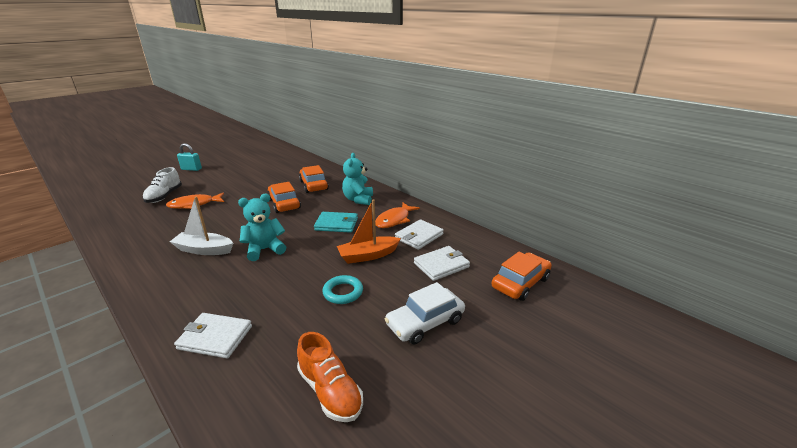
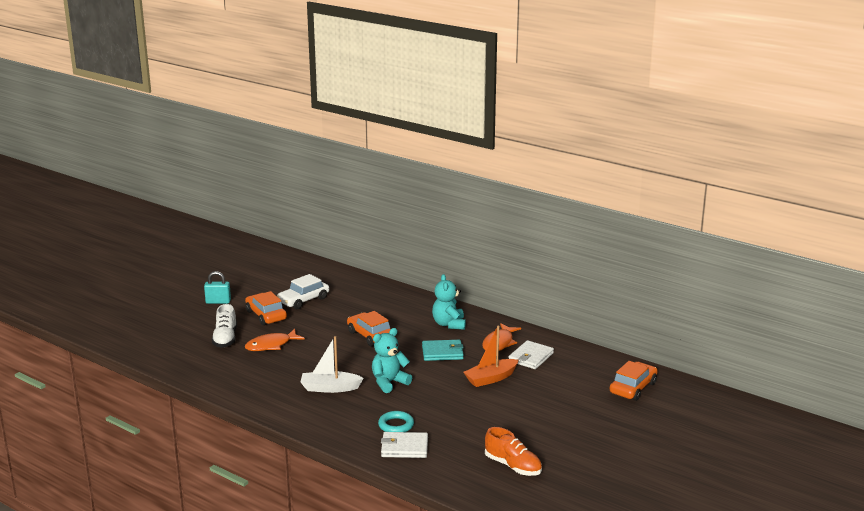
camera: 10 degrees left, 5 degrees down
(313, 185) = (387, 311): orange car -> orange car (266, 315)
(343, 292) = (485, 409): turquoise ring -> turquoise ring (396, 425)
(425, 322) = (563, 422): white car -> white car (303, 300)
(441, 265) = (561, 380): white wallet -> none

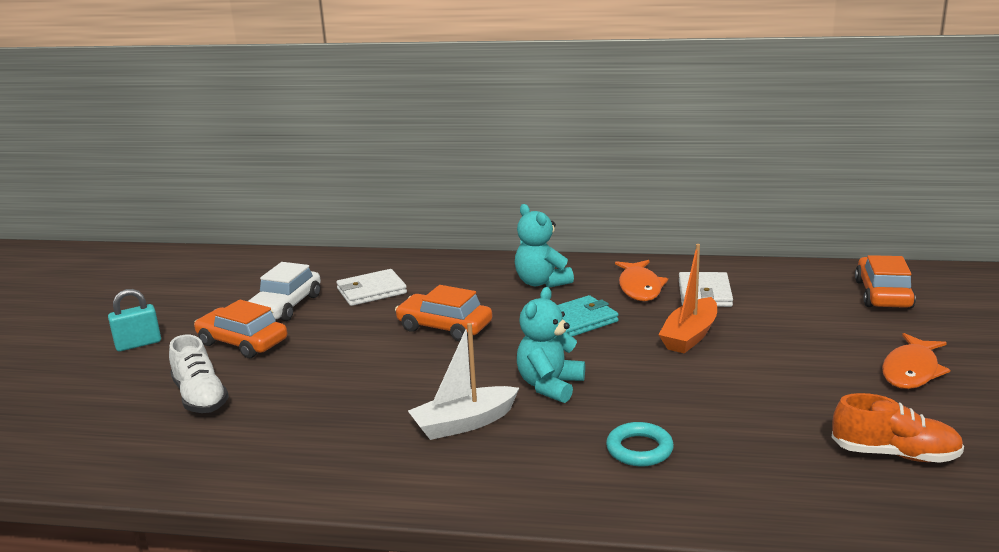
camera: 25 degrees left, 0 degrees up
(271, 345) = (294, 385): orange fish -> orange fish (911, 371)
(404, 447) = (698, 482): white wallet -> white wallet (371, 291)

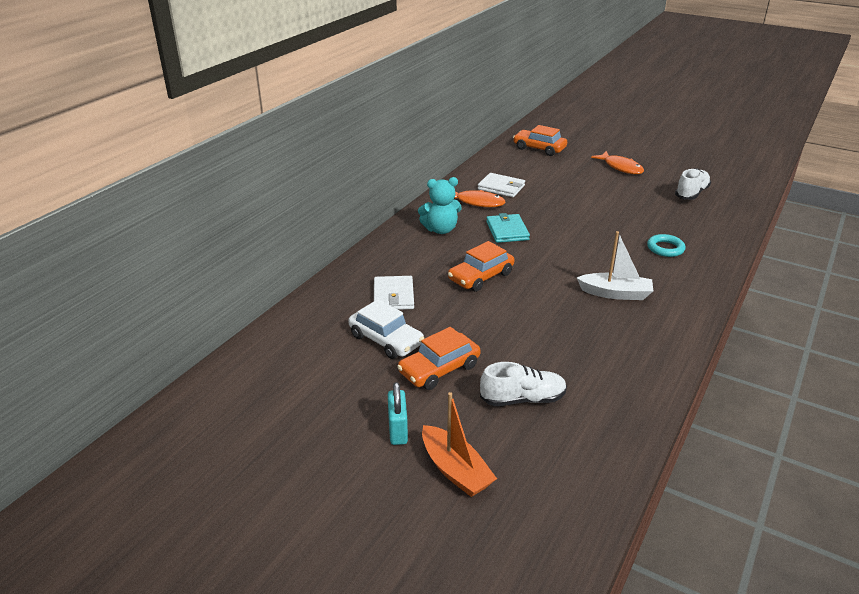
camera: 70 degrees left, 10 degrees up
(464, 423) = (615, 293): white boat -> white boat turned 75 degrees counterclockwise
(550, 386) = (585, 257): turquoise teddy bear -> none
(690, 336) = (551, 205): orange boat -> orange boat (455, 470)
(895, 454) = (691, 193): orange shoe -> white shoe

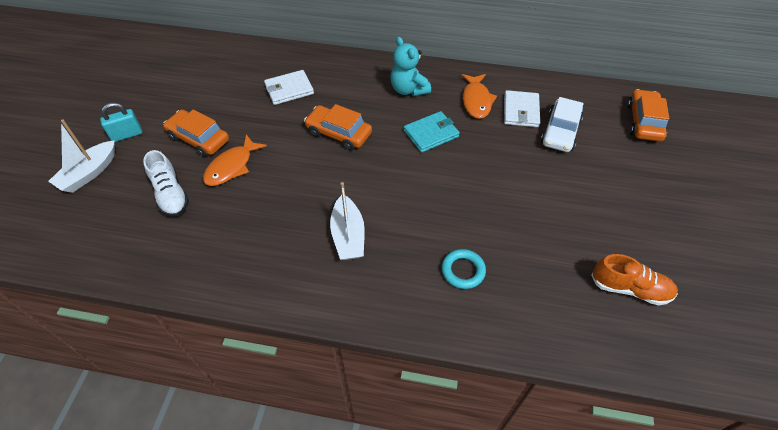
camera: 70 degrees right, 20 degrees up
(386, 340) = (228, 101): white car -> white car (560, 132)
(455, 470) = (89, 173): orange boat -> white boat
(621, 167) = (652, 205): orange fish -> orange fish (232, 167)
(691, 193) = (630, 288): white shoe -> orange shoe

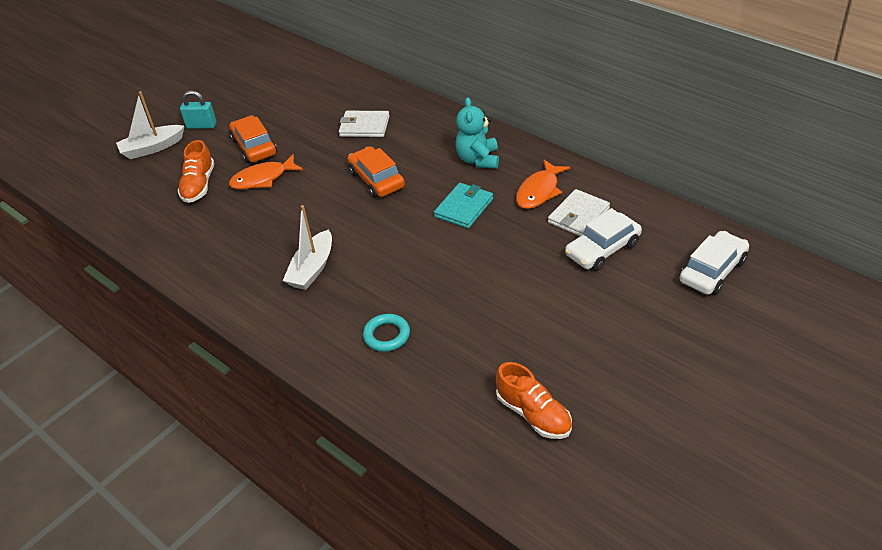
camera: 35 degrees right, 10 degrees down
(171, 195) = (199, 185): white shoe -> orange shoe
(431, 133) = (464, 208): turquoise wallet -> turquoise wallet turned 60 degrees counterclockwise
(644, 122) = (713, 271): orange car -> white car

